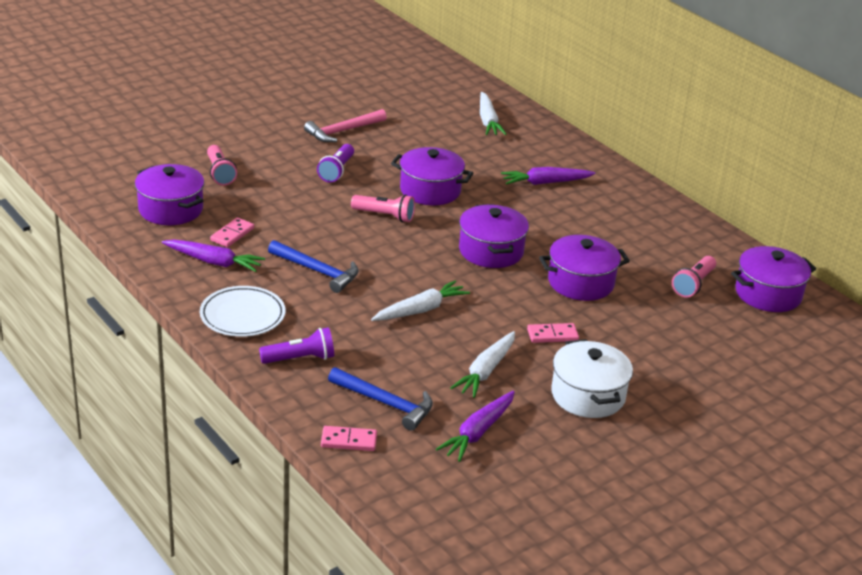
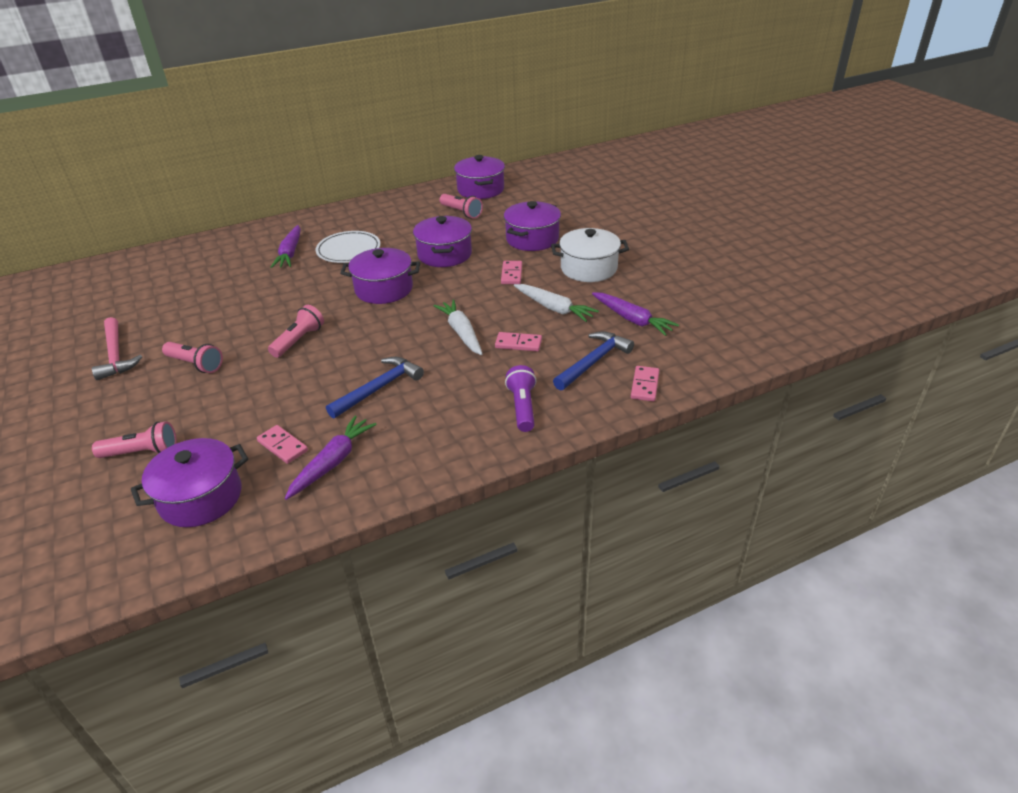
camera: 75 degrees left, 5 degrees up
(242, 315) = (441, 443): white plate -> white plate (348, 250)
(337, 171) = (195, 364): purple flashlight -> pink flashlight
(409, 349) = (518, 343): none -> pink domino
(430, 190) = (268, 311): purple pot -> purple pot (532, 239)
(488, 121) = (164, 269): white carrot -> none

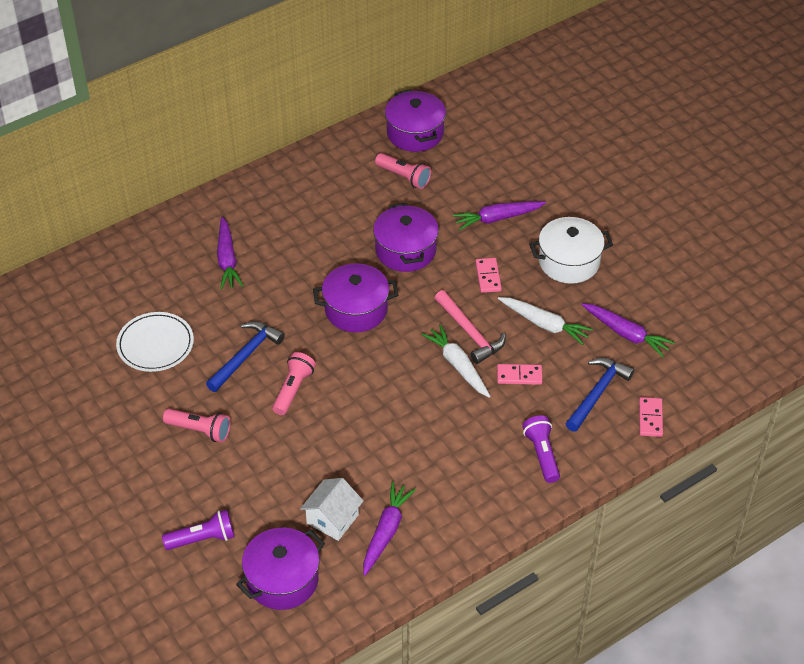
camera: 10 degrees left, 10 degrees up
(116, 355) = (108, 425): pink hammer -> pink hammer (470, 333)
(142, 452) = (202, 539): pink flashlight -> purple flashlight
(282, 446) = (332, 519): pink domino -> white house
(348, 250) = (293, 250): white plate -> white plate (155, 344)
(379, 388) = (398, 444): blue hammer -> blue hammer (246, 356)
(532, 239) = (497, 218): purple pot -> purple carrot

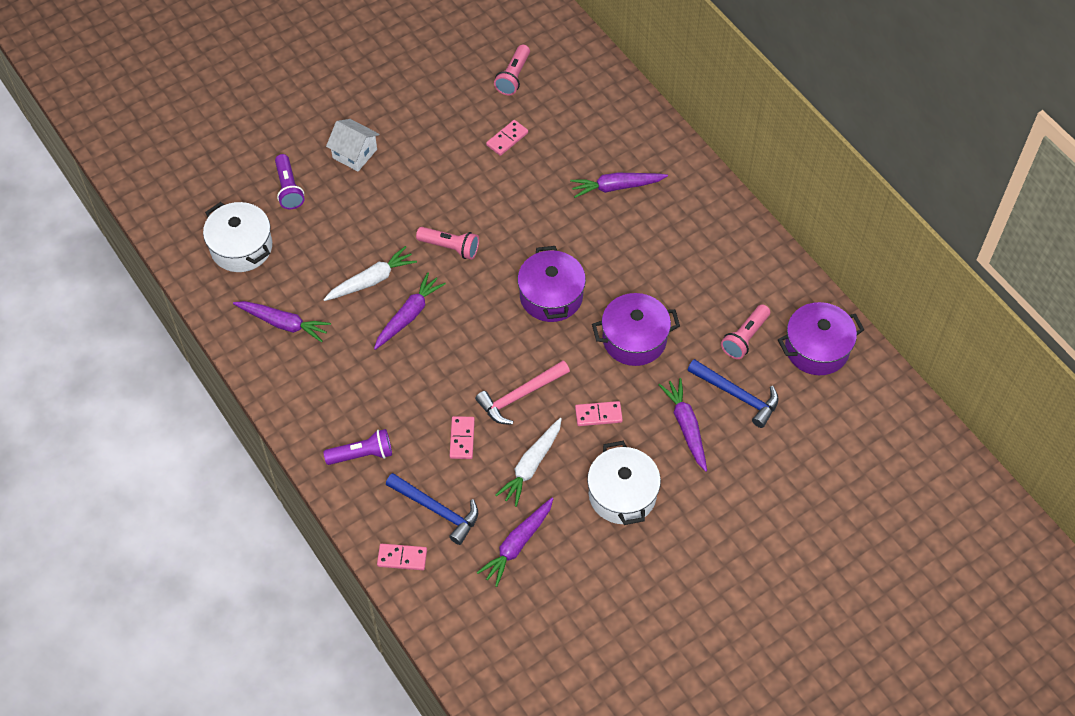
camera: 90 degrees right, 10 degrees up
(155, 344) = (507, 139): white plate -> pink domino
(200, 430) = (405, 179): pink flashlight -> pink flashlight (513, 77)
(246, 356) = (492, 208): blue hammer -> blue hammer (737, 395)
(282, 580) = (241, 247): purple pot -> white pot
(332, 519) = (301, 282): white house -> white house (354, 153)
(377, 422) = (409, 315): none -> purple carrot
(458, 365) = (476, 384): white carrot -> white carrot (371, 280)

